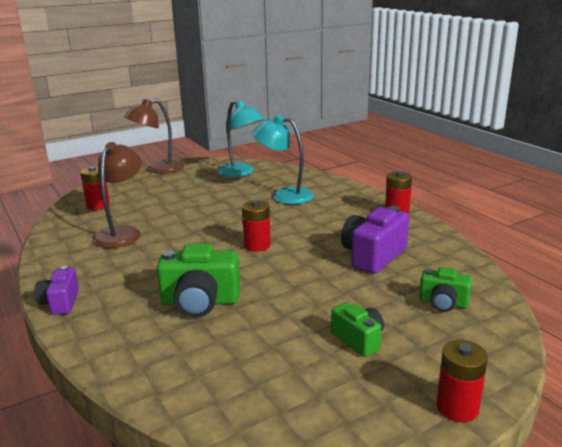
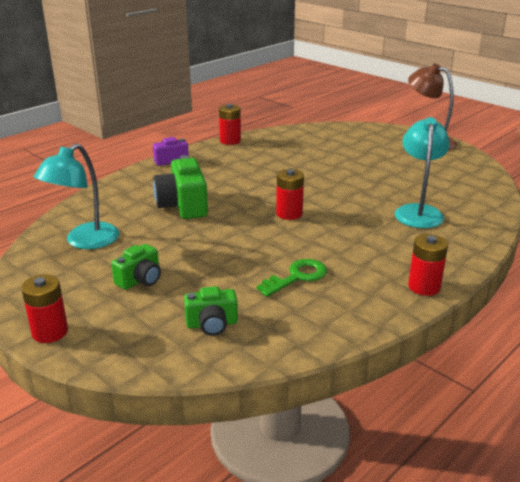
camera: 75 degrees right, 5 degrees up
(98, 205) = (327, 136): red battery -> red battery (230, 141)
(122, 233) = (282, 156): brown lamp -> none
(241, 173) = (460, 180): turquoise lamp -> turquoise lamp (84, 241)
(373, 256) = (297, 277): purple camera -> green key
(443, 303) = (212, 324): green camera -> green camera turned 105 degrees counterclockwise

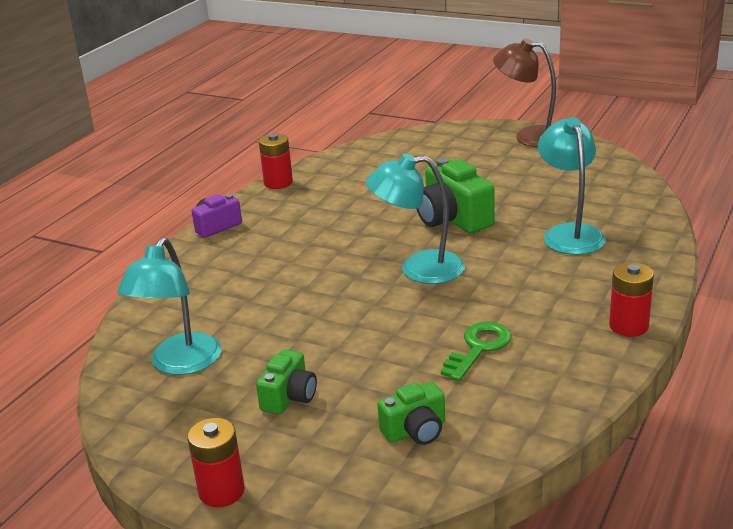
camera: 15 degrees left, 0 degrees up
(183, 205) = (276, 286): green camera -> green camera (453, 219)
(289, 214) = (418, 269): red battery -> turquoise lamp

